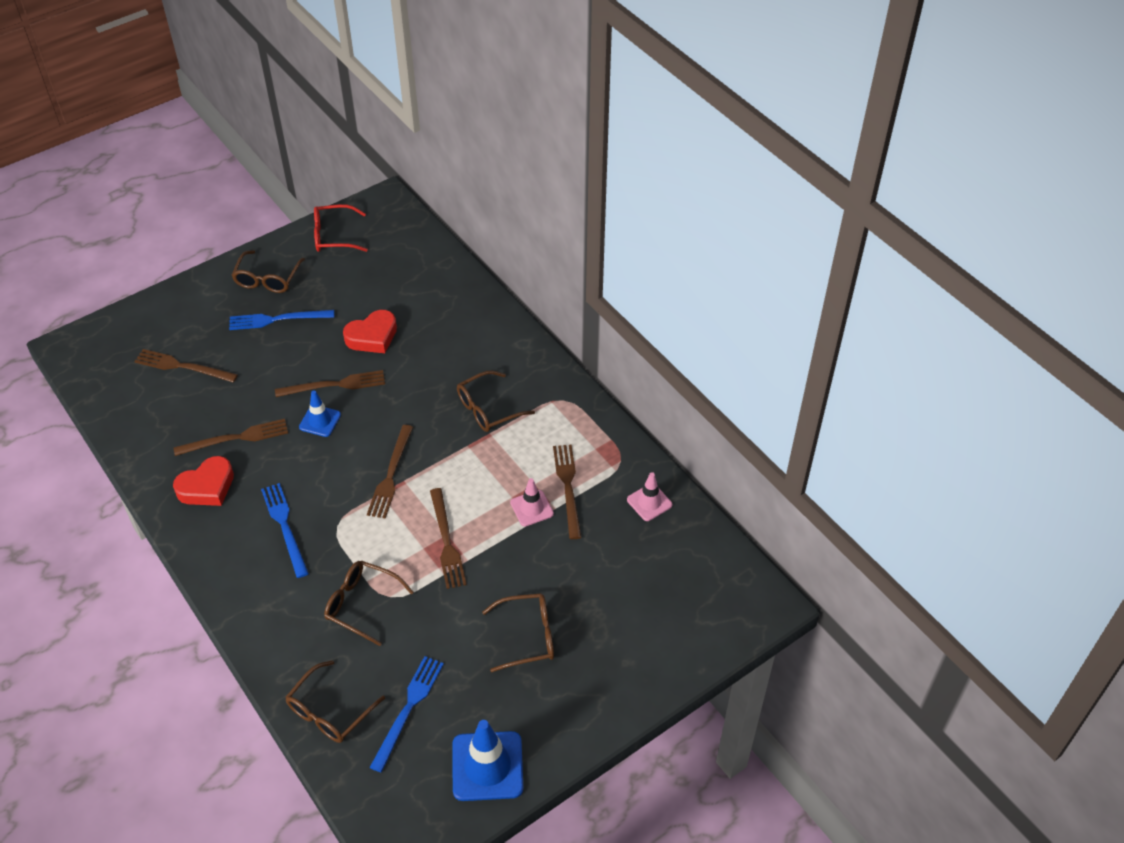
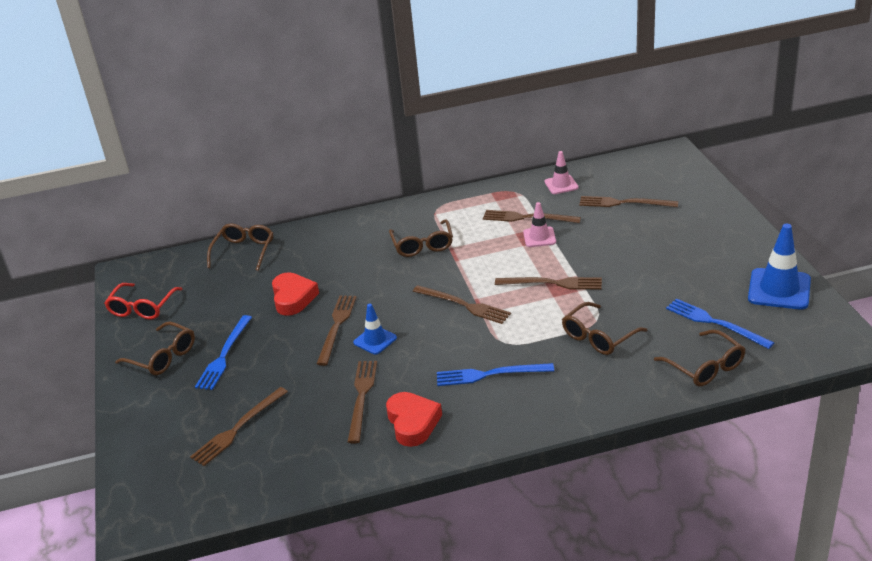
camera: 65 degrees left, 15 degrees down
(527, 636) = (664, 255): brown glasses -> brown glasses (244, 251)
(628, 574) = (624, 203): none -> brown fork

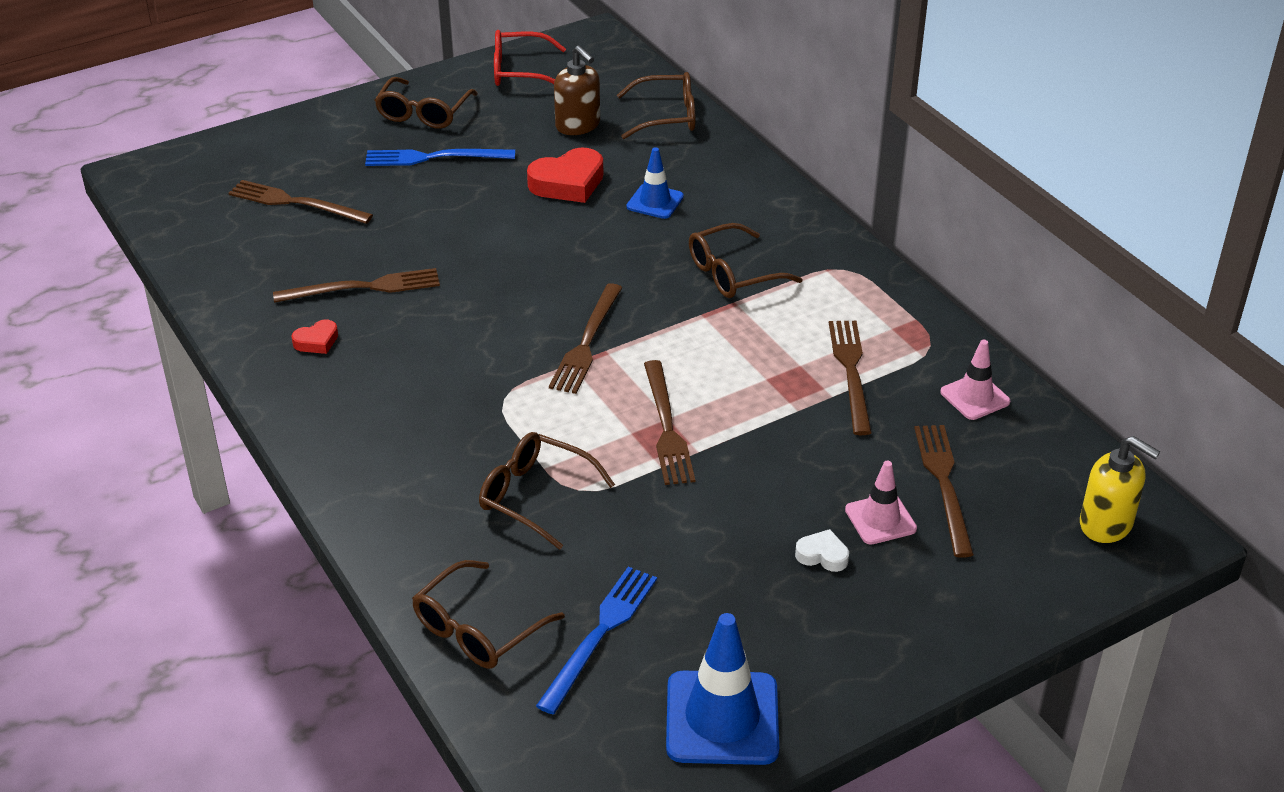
camera: 70 degrees right, 5 degrees up
(229, 288) = (578, 125): none -> brown soap dispenser
(336, 327) = (510, 234): brown fork -> none
(375, 340) = (486, 274): blue traffic cone -> blue traffic cone (655, 202)
(413, 423) = (317, 341): red heart -> red heart, size x0.53
(490, 374) = (426, 395): blue fork -> none
(539, 237) = (796, 394): pink traffic cone -> pink traffic cone (880, 519)
(663, 165) = (1106, 524): none -> yellow soap dispenser
(668, 245) = (822, 555): none -> white heart

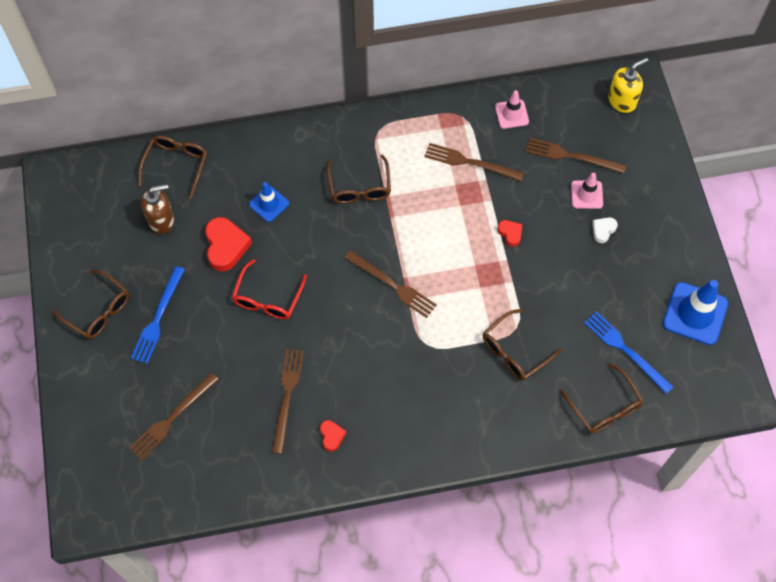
camera: 70 degrees left, 25 degrees up
(519, 71) = (74, 235): red glasses -> red glasses (268, 298)
(667, 427) = (482, 268): brown fork -> none
(748, 444) = (510, 233): none -> red heart

